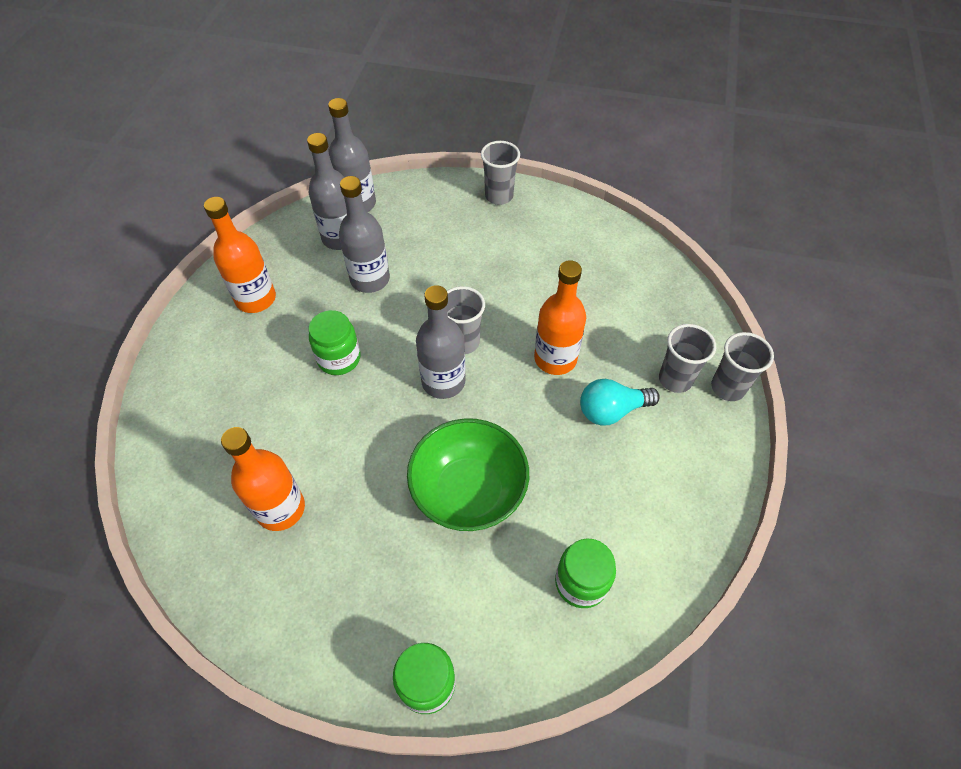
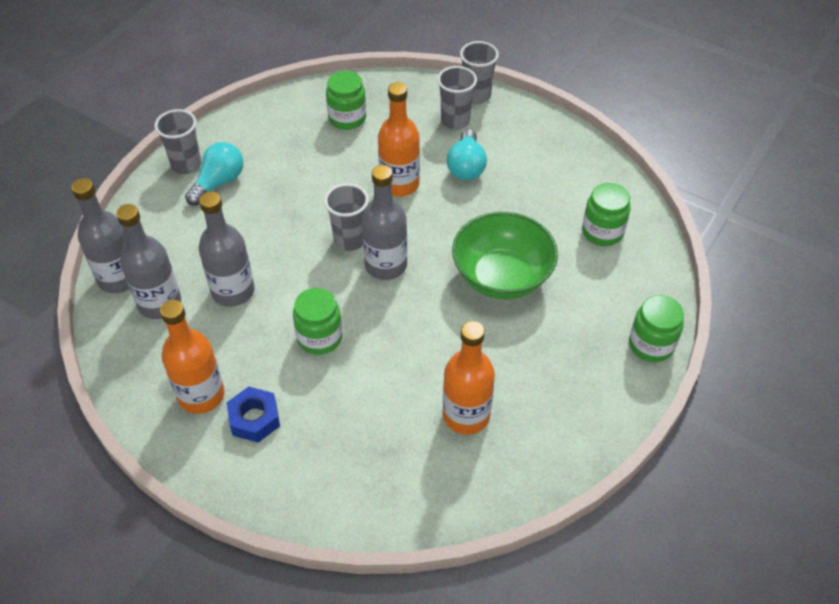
camera: 70 degrees left, 5 degrees down
(240, 343) = (254, 419): none -> blue nut
(489, 224) = (218, 182): none -> turquoise light bulb
(622, 286) = (347, 118): none -> green jar

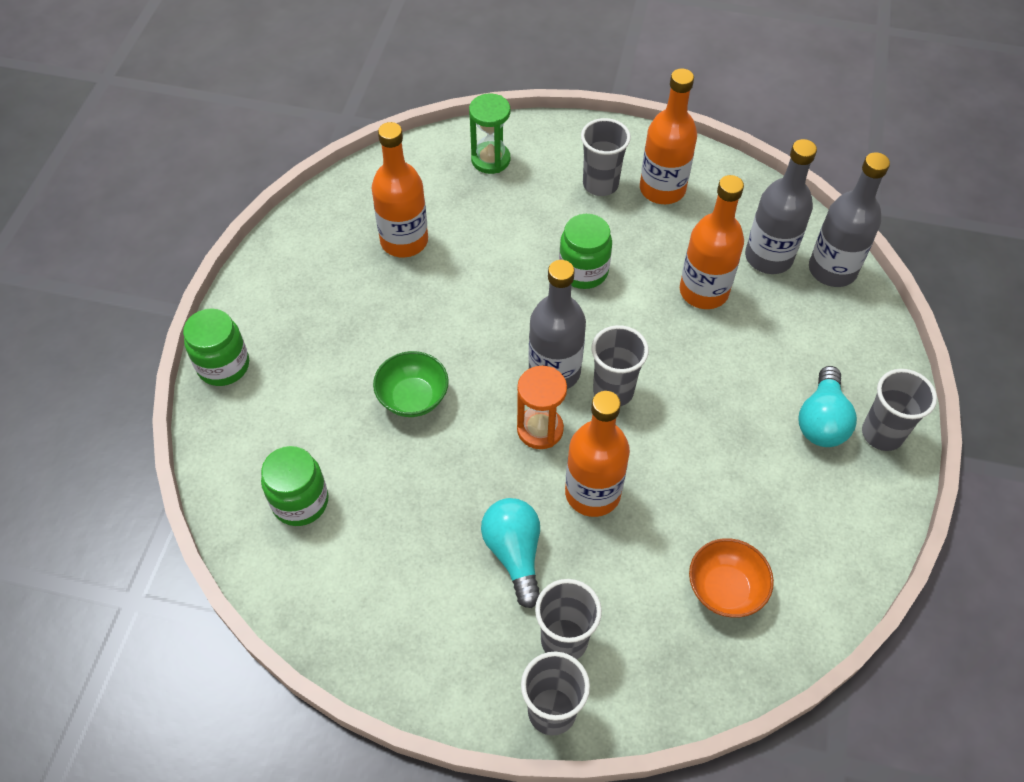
camera: 160 degrees right, 5 degrees up
(233, 291) = (703, 291): grey bottle -> orange bottle
(254, 419) = (600, 184): blue nut -> grey cup
(346, 484) = (490, 160): none -> green hourglass
(347, 118) = (725, 589): green jar -> orange bowl
(416, 230) = (540, 429): none -> orange hourglass
(502, 277) = (413, 398): green bowl -> green bowl, size x0.58

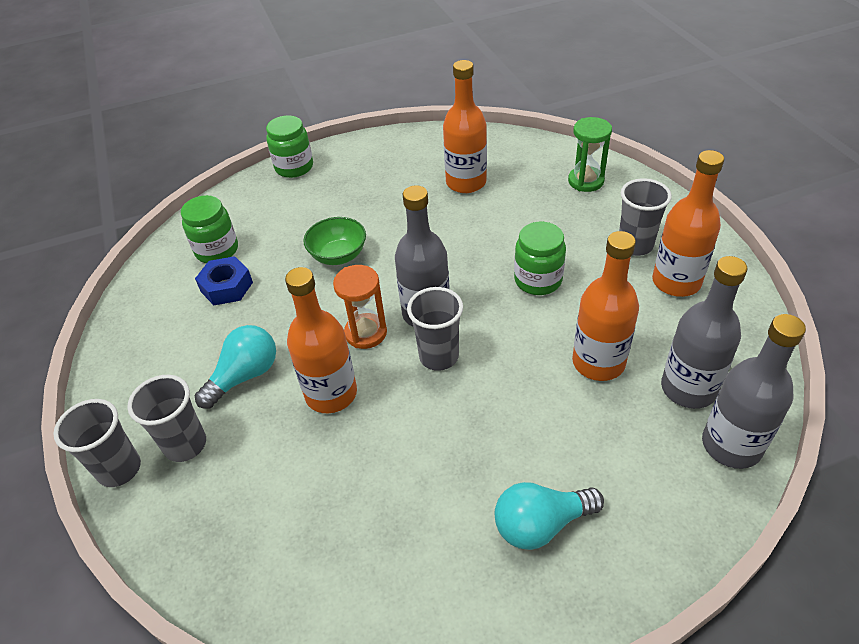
camera: 60 degrees right, 10 degrees down
(370, 517) = (226, 287): none -> blue nut
(725, 589) = (298, 534): orange bowl -> none
(882, 434) = (572, 588): grey cup -> none

